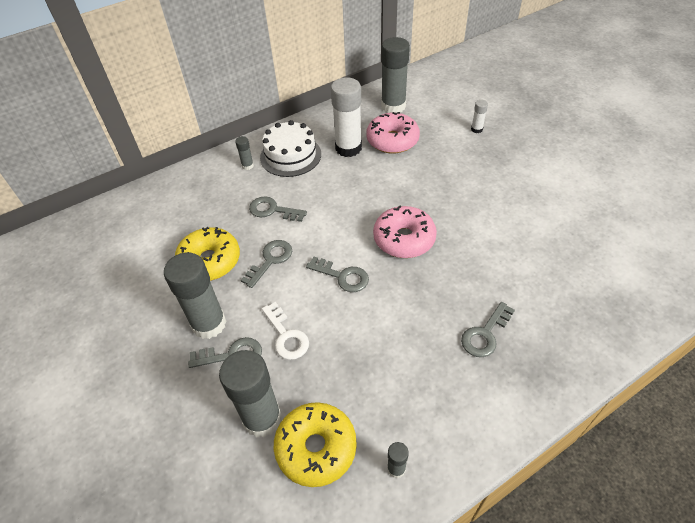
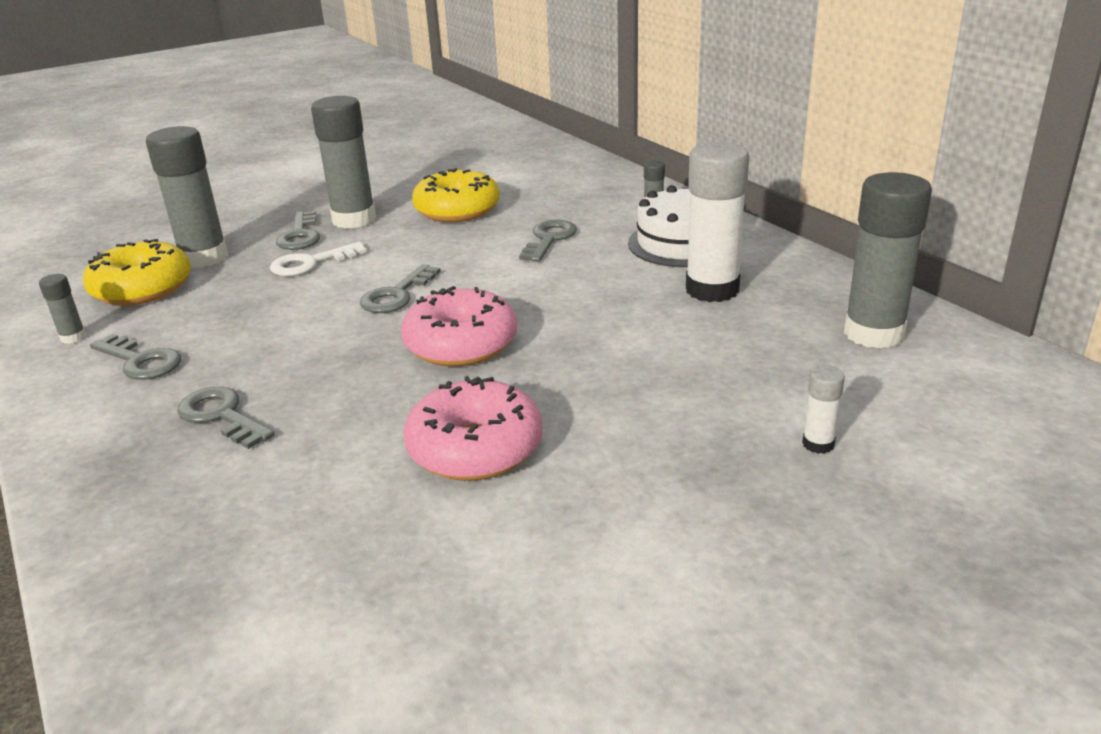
camera: 90 degrees right, 20 degrees down
(270, 260) = (446, 245): grey key -> grey key (140, 361)
(392, 140) = (746, 333): pink donut -> pink donut (475, 448)

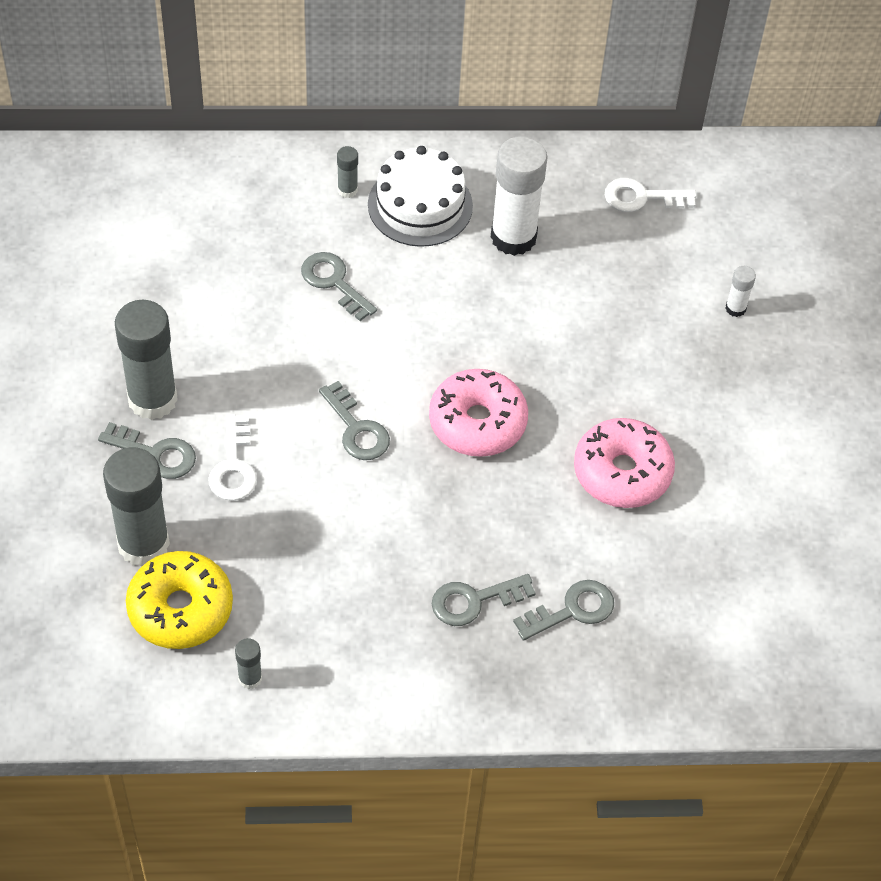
camera: 65 degrees left, 25 degrees up
(140, 361) = (340, 636): grey key -> grey key (572, 610)
(457, 210) = (204, 314): yellow donut -> none
(873, 333) = (642, 197): grey glue stick -> white key

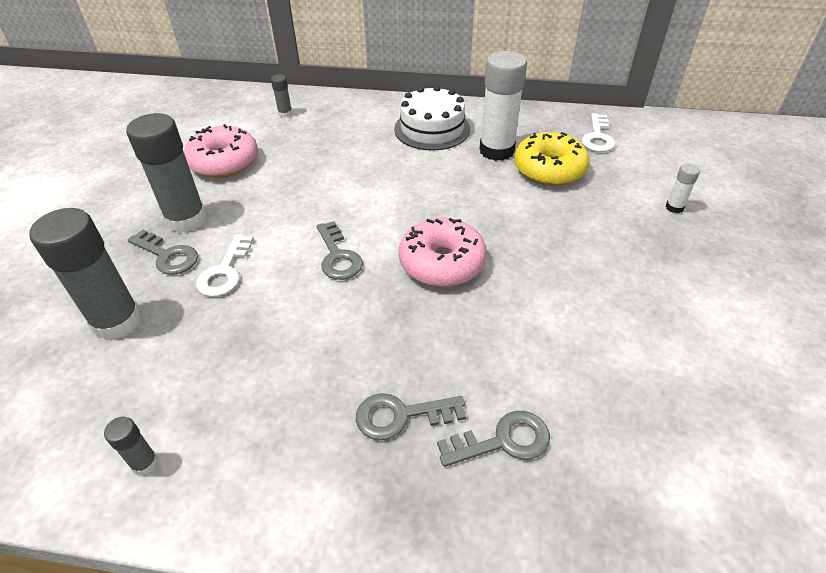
camera: 15 degrees right, 10 degrees down
(180, 608) = (117, 382): yellow donut -> yellow donut (549, 169)
(334, 282) = (355, 164): grey key -> none
(347, 190) = (383, 118): grey glue stick -> grey glue stick (285, 114)
(622, 472) = (568, 316): pink donut -> pink donut (224, 162)
(642, 197) = (597, 137): white key -> white key turned 90 degrees counterclockwise

